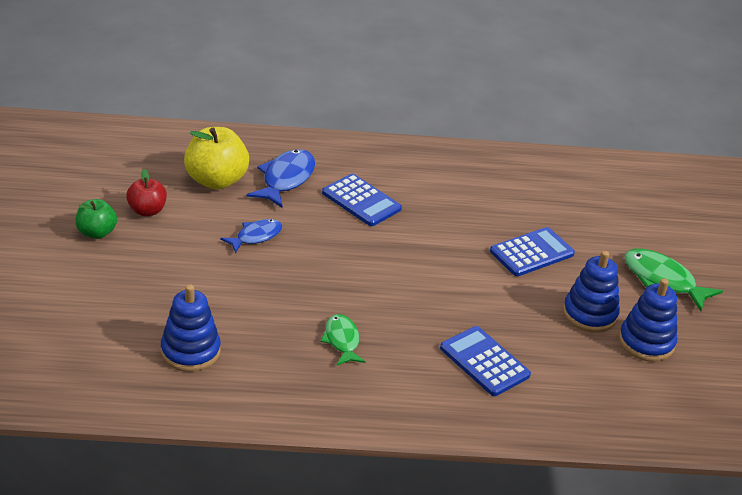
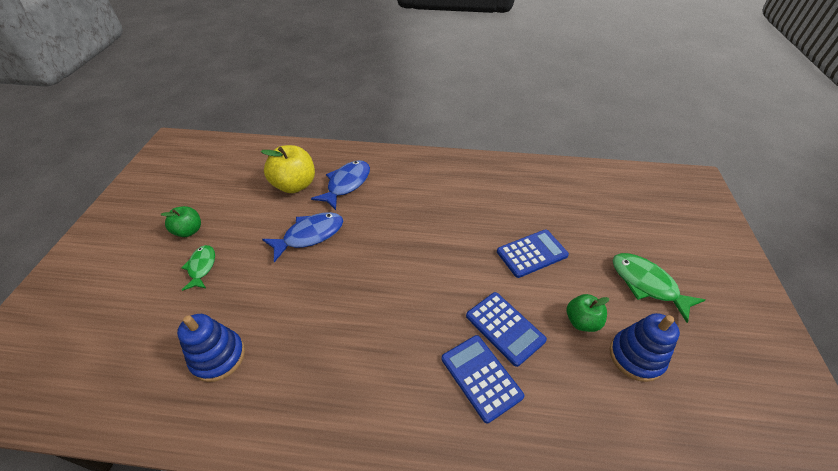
camera: 10 degrees right, 10 degrees up
(147, 211) = (234, 211): red apple -> none
(256, 236) = (310, 235): blue fish -> blue fish, size x1.56
(342, 341) = (354, 347): green fish -> green fish (202, 267)
(361, 201) = (399, 203): blue calculator -> blue calculator (504, 328)
(589, 314) = (581, 321): blue stacking toy -> green apple

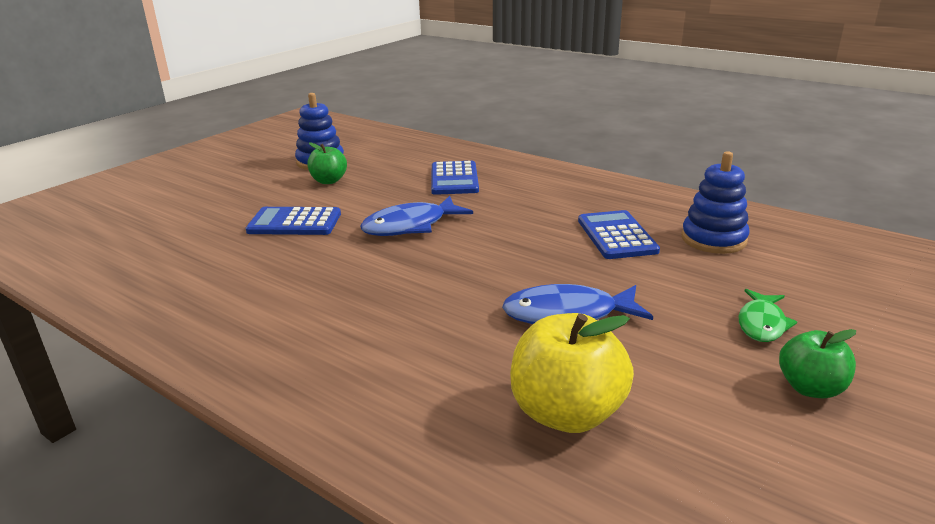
camera: 150 degrees left, 20 degrees down
(346, 184) = (454, 377): blue fish -> blue fish (410, 226)
(504, 328) = (400, 192): blue calculator -> blue calculator (617, 236)
(647, 284) = (233, 183): green fish -> none

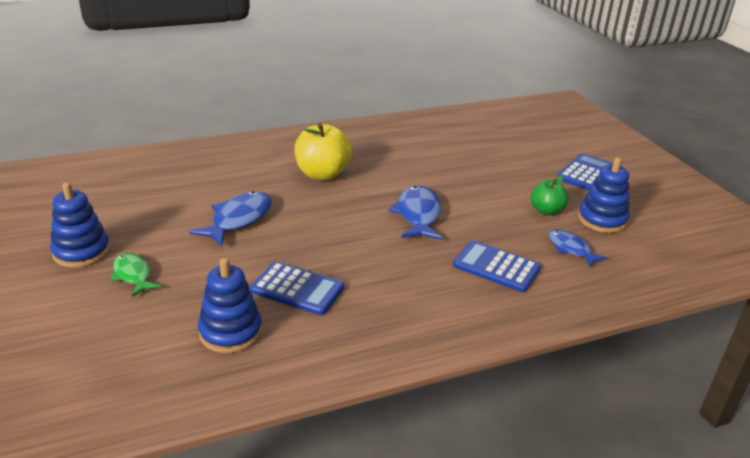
camera: 120 degrees right, 5 degrees up
(294, 222) = (471, 179): blue calculator -> blue calculator (586, 173)
(387, 163) = (571, 249): none -> blue fish
(566, 413) = (178, 185): yellow apple -> yellow apple (322, 174)
(810, 388) = (81, 252): green apple -> blue stacking toy

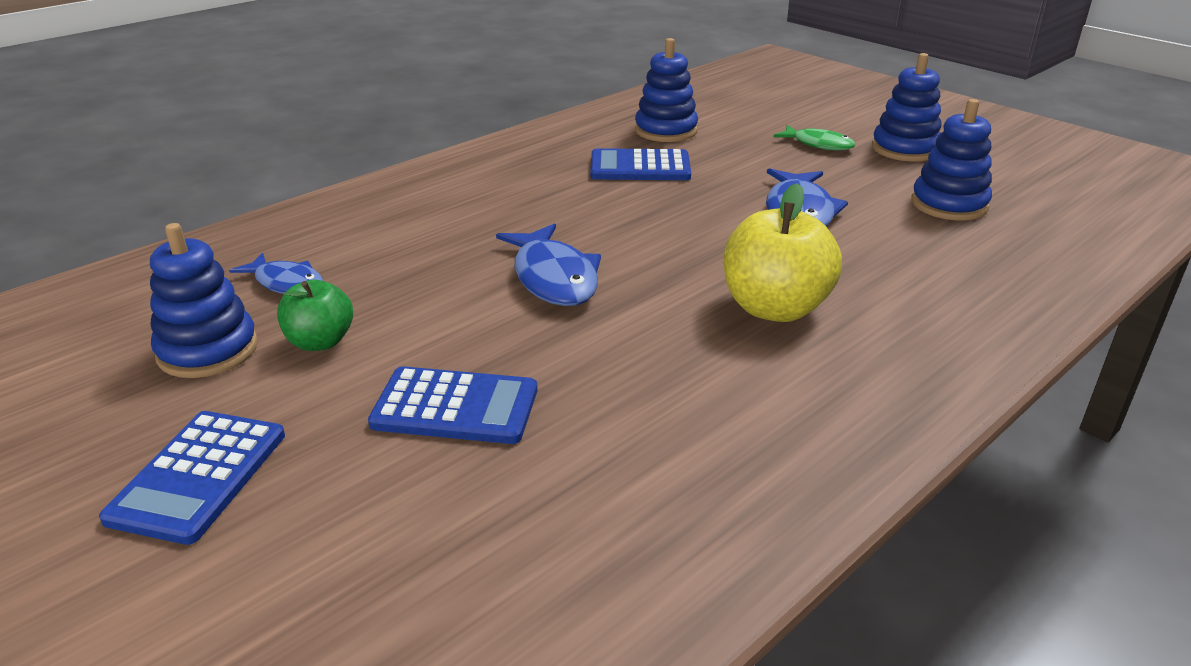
camera: 160 degrees right, 0 degrees up
(144, 201) = (949, 204): none -> blue stacking toy
(496, 267) = (407, 235): blue calculator -> blue calculator (455, 407)

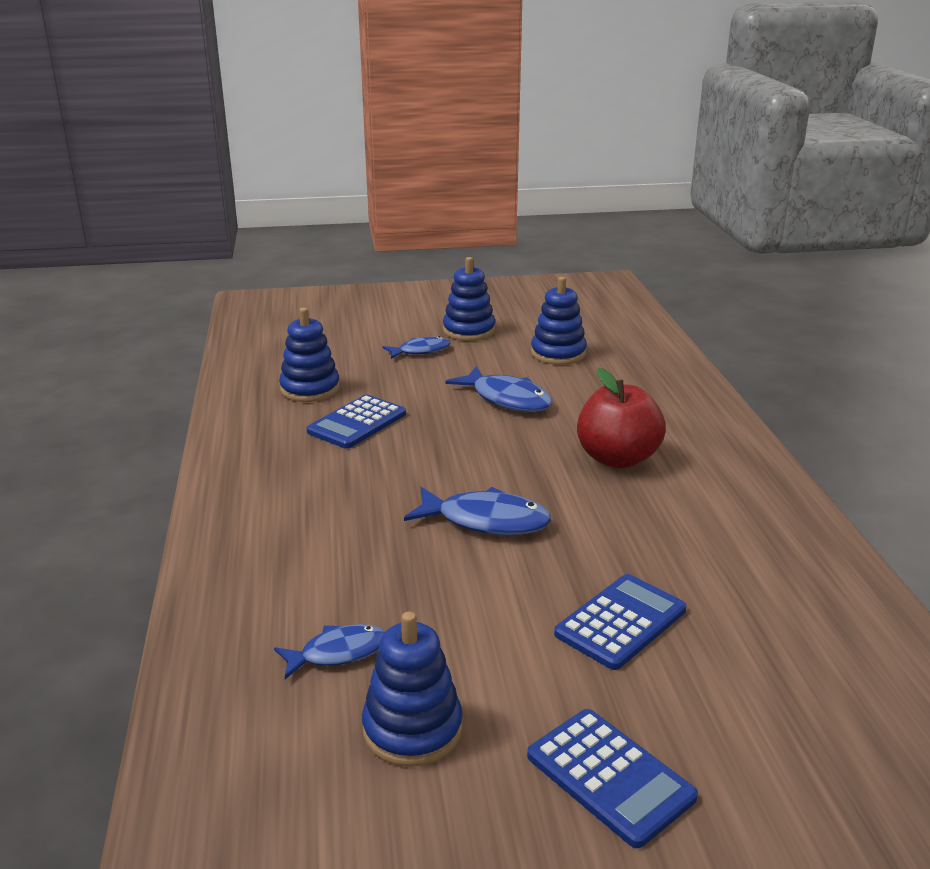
camera: 55 degrees left, 5 degrees down
(320, 342) = (464, 660): green apple -> none
(774, 308) = (617, 459): yellow apple -> red apple
(818, 144) = (420, 351): green fish -> blue fish

